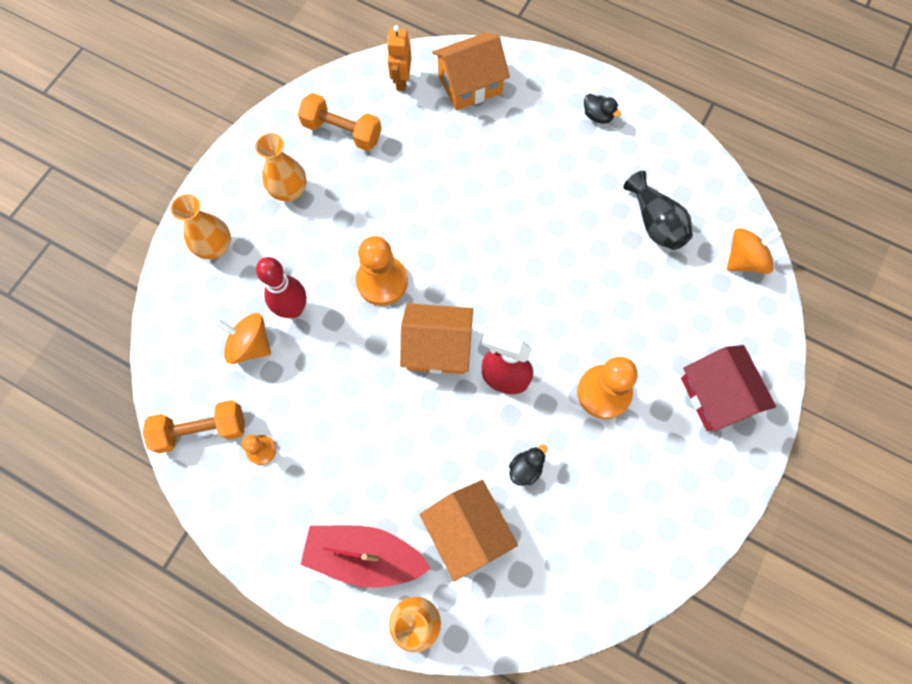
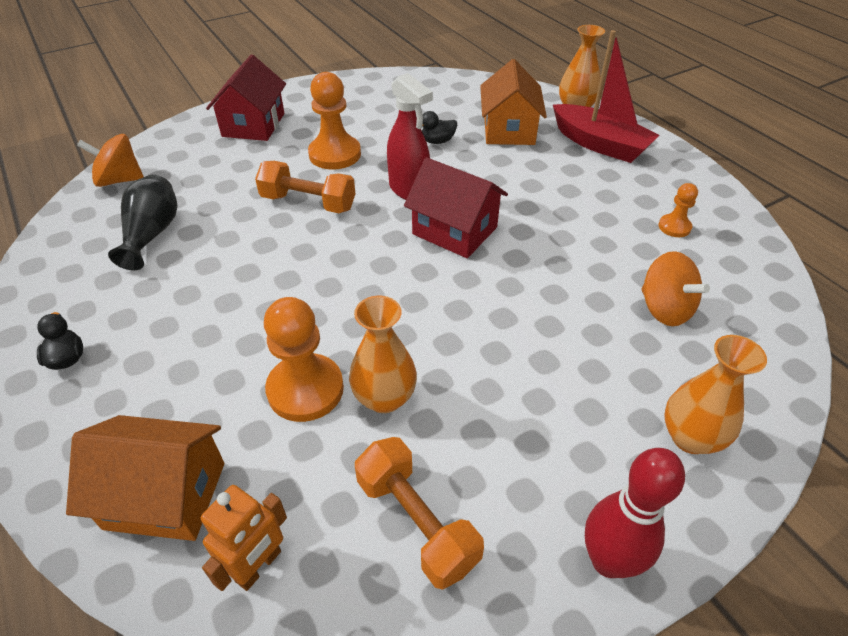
camera: 150 degrees left, 25 degrees down
(201, 430) = (739, 262): orange dumbbell -> orange dumbbell (308, 203)
(289, 191) = (547, 466): orange vase -> orange vase (384, 398)
(293, 309) = (598, 321): red bowling pin -> red bowling pin (608, 561)
(382, 281) = (477, 304): orange pawn -> orange pawn (305, 389)
(437, 347) = (454, 231): orange house -> red house

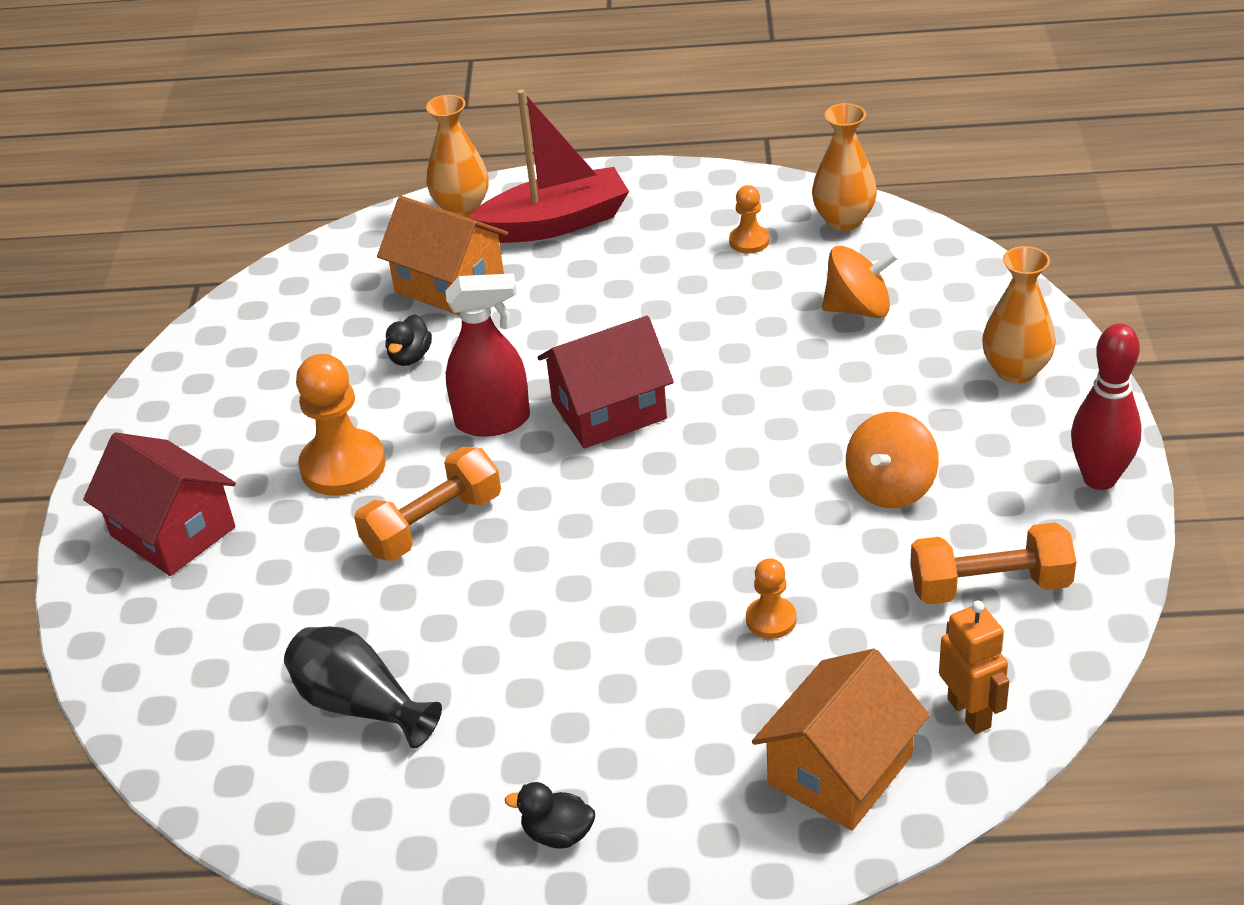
camera: 55 degrees left, 5 degrees down
(119, 180) = (178, 722): orange spinning top -> orange spinning top (891, 487)
(305, 389) = (771, 619): orange pawn -> orange pawn, size x0.53
(384, 398) = (828, 559): orange vase -> orange vase (844, 220)

